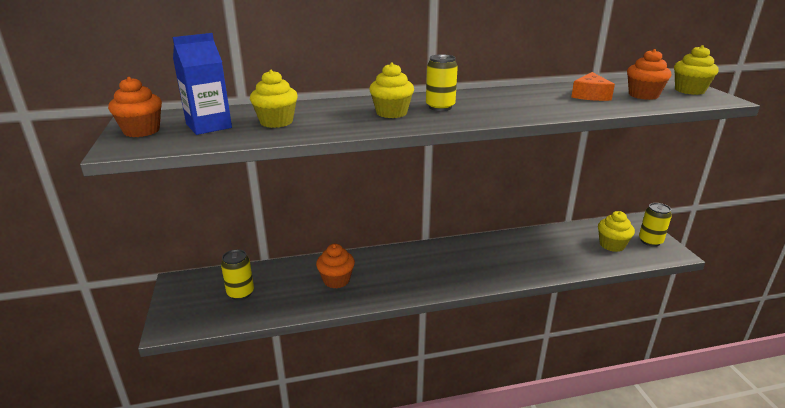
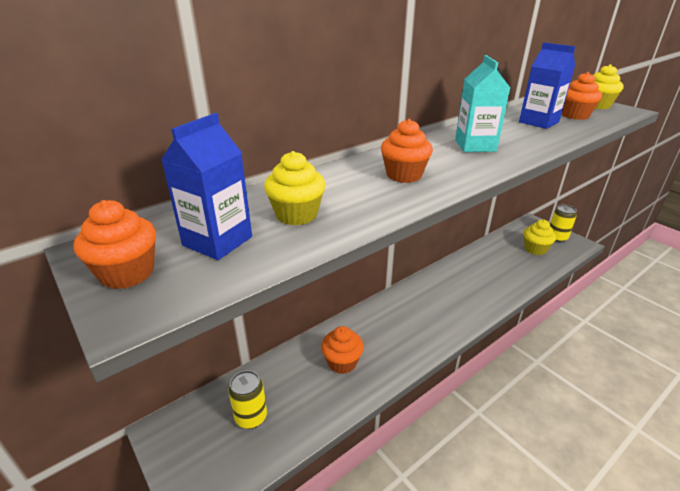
camera: 25 degrees left, 5 degrees up
(391, 113) = (404, 175): yellow cupcake -> orange cupcake
(440, 107) = (439, 158): yellow can -> none
(489, 103) = (475, 146): none -> turquoise carton
(590, 95) = (538, 122): orange cheese -> blue carton

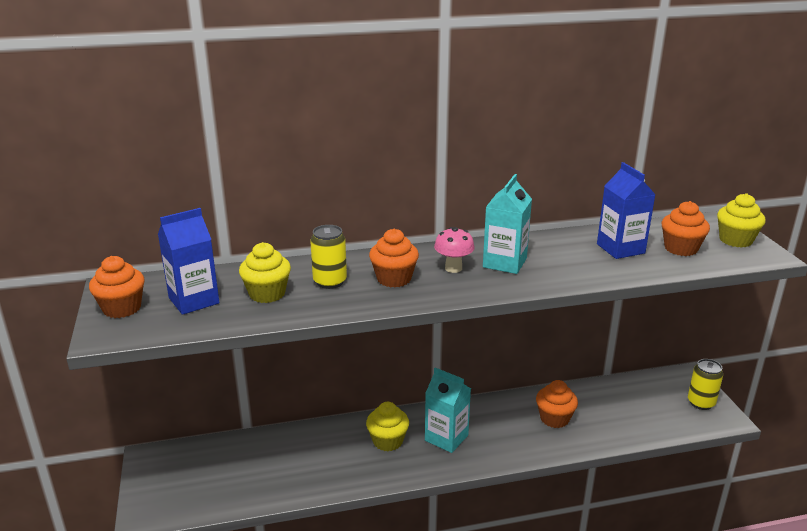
camera: 25 degrees right, 5 degrees down
(251, 417) = (222, 472): yellow can -> yellow can (330, 282)
(342, 362) = (331, 455): orange cupcake -> orange cupcake (554, 418)
(421, 315) = (446, 438): none -> turquoise carton
(442, 157) = (453, 268): none -> pink mushroom
(535, 249) = (655, 408): yellow cupcake -> yellow cupcake (387, 441)

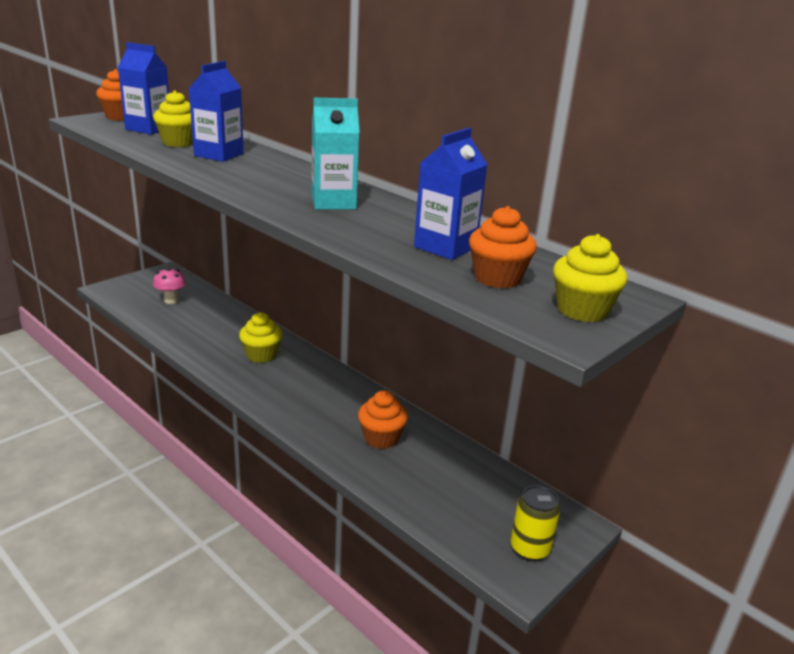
camera: 55 degrees right, 0 degrees up
(330, 282) = (219, 155): yellow can -> blue carton
(394, 279) = (248, 171): orange cupcake -> none
(446, 438) = (292, 382): turquoise carton -> none
(453, 268) = (295, 186): pink mushroom -> pink mushroom (171, 300)

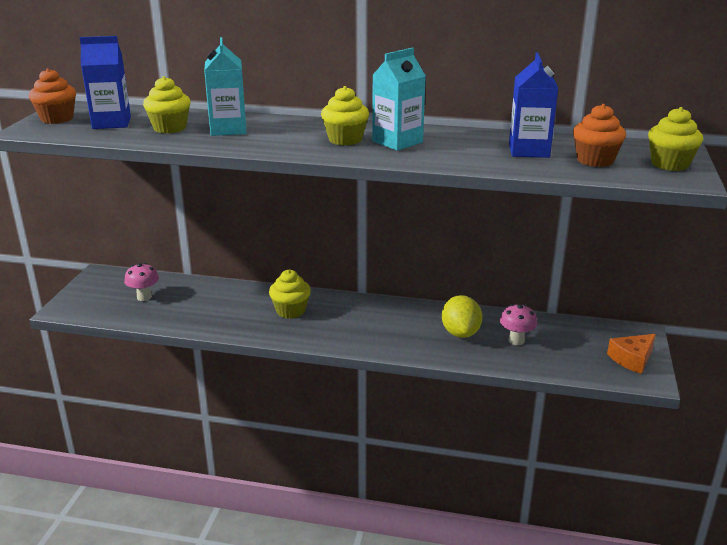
camera: 30 degrees left, 0 degrees up
(219, 155) = (228, 129): blue carton -> turquoise carton
(292, 188) = (345, 139): none -> yellow cupcake
(381, 438) = (460, 333): orange cupcake -> yellow lemon
(427, 470) = (516, 340): none -> pink mushroom
(530, 549) = (632, 359): yellow can -> orange cheese

